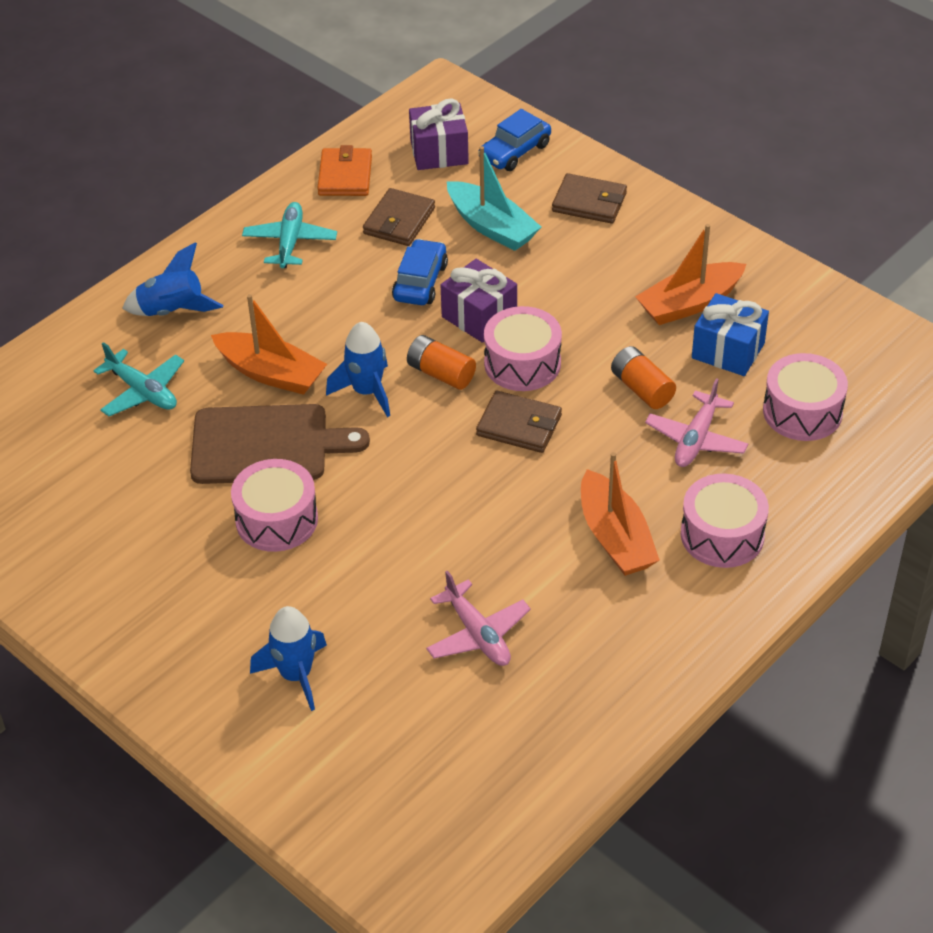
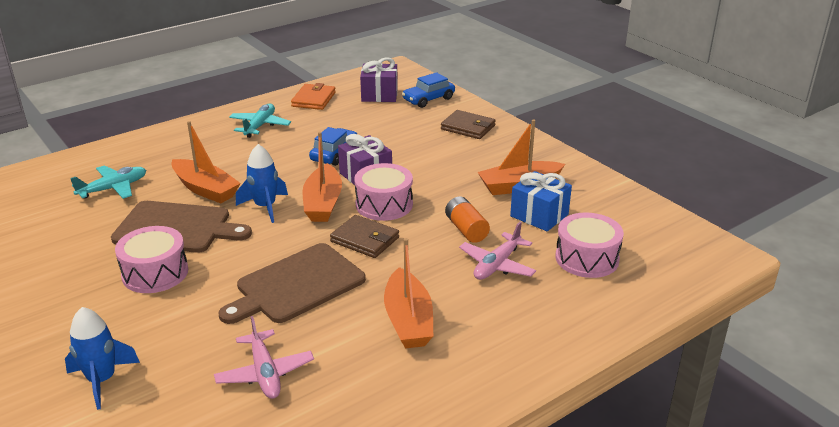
camera: 10 degrees right, 15 degrees down
(143, 391) = (113, 188): turquoise plane -> turquoise plane turned 90 degrees counterclockwise
(172, 311) = (162, 150): blue rocket -> none
(399, 221) = (336, 123): brown wallet -> none
(441, 373) = (323, 203): orange battery -> orange boat
(462, 509) = (296, 285): none -> brown cutting board
(492, 227) = (396, 132): turquoise boat -> none
(722, 535) = (497, 331): pink drum -> none

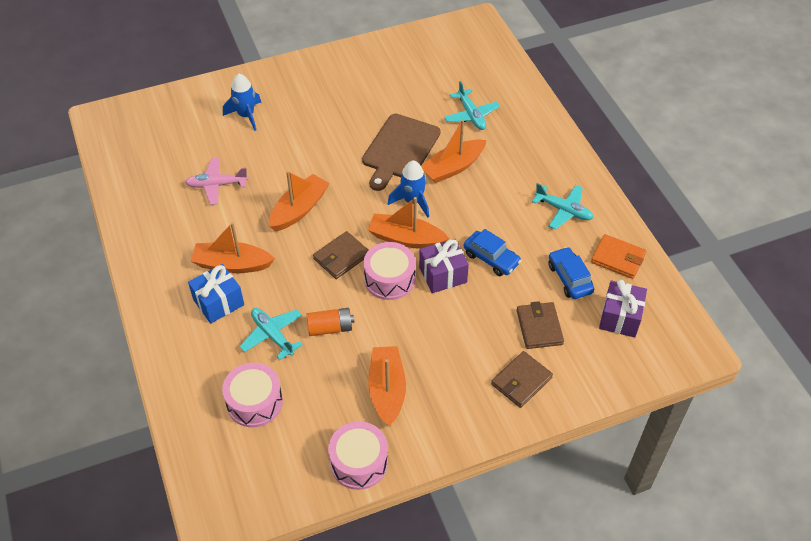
camera: 105 degrees right, 20 degrees up
(155, 273) = (345, 138): pink drum -> pink drum (359, 462)
(296, 285) = (299, 209): brown cutting board -> orange boat
(407, 125) = (539, 327): none -> brown wallet
(428, 99) = (600, 361): blue car -> blue car (569, 278)
(497, 265) = (272, 335): pink plane -> turquoise plane
(539, 215) = (332, 389): blue gift -> blue gift (218, 302)

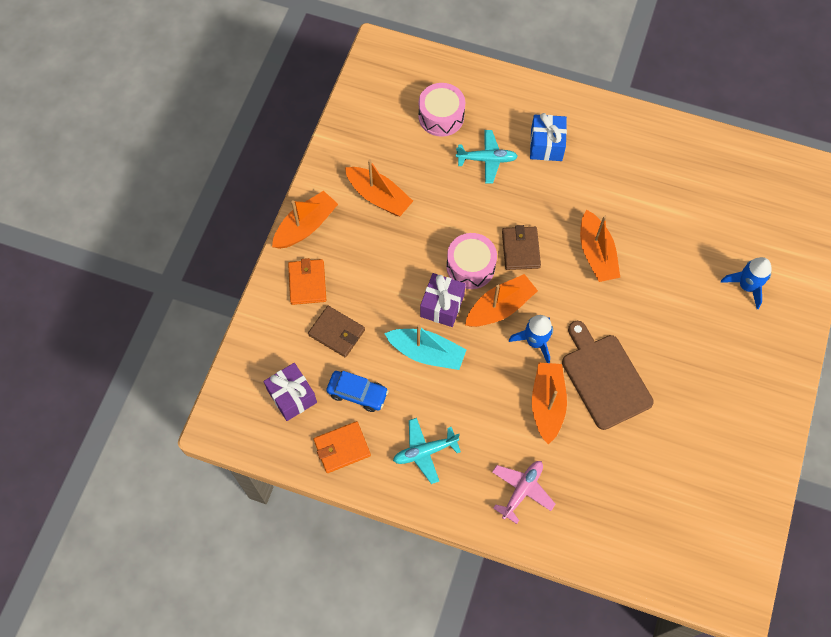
camera: 130 degrees right, 15 degrees up
(217, 185) = (673, 213): pink plane -> pink plane (522, 490)
(232, 264) = (576, 174): orange boat -> orange boat (306, 226)
(330, 328) = (461, 198): orange battery -> none
(359, 462) = (342, 144): pink drum -> none
(471, 115) = (600, 474): turquoise plane -> none
(491, 258) = (426, 353): blue car -> turquoise boat
(521, 381) = (307, 283): brown wallet -> orange wallet

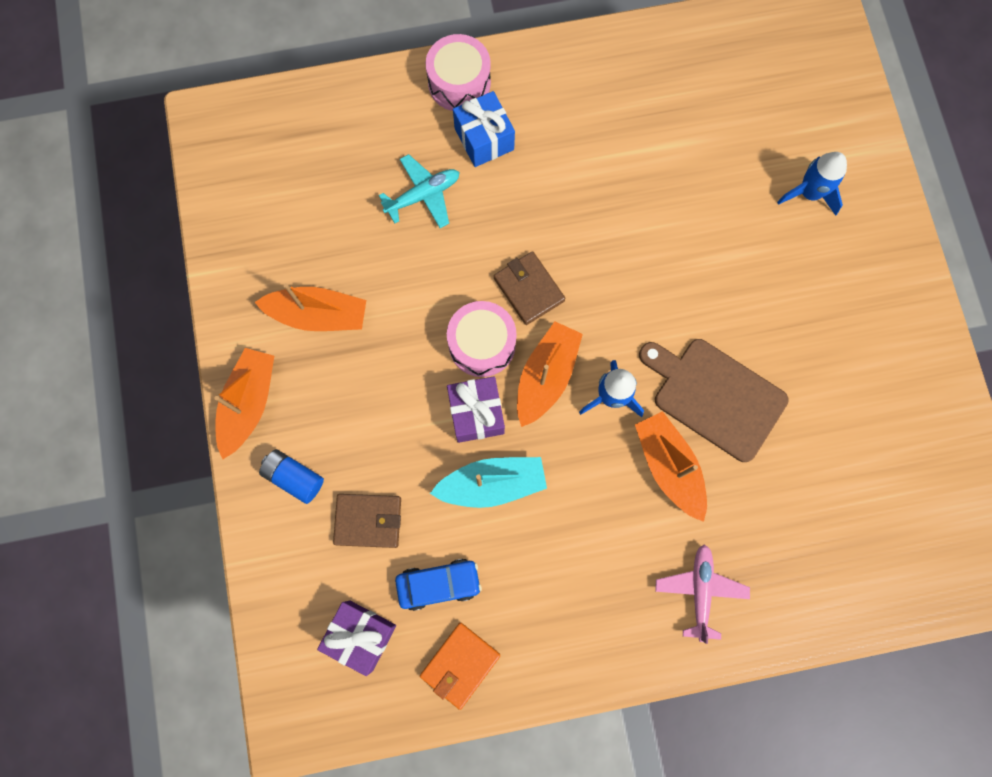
camera: 30 degrees left, 10 degrees up
(307, 283) = (294, 477): orange wallet -> blue battery
(425, 452) = (561, 610): turquoise plane -> none
(441, 116) = (335, 168): pink drum -> pink drum (459, 83)
(596, 254) = (619, 246): orange boat -> none

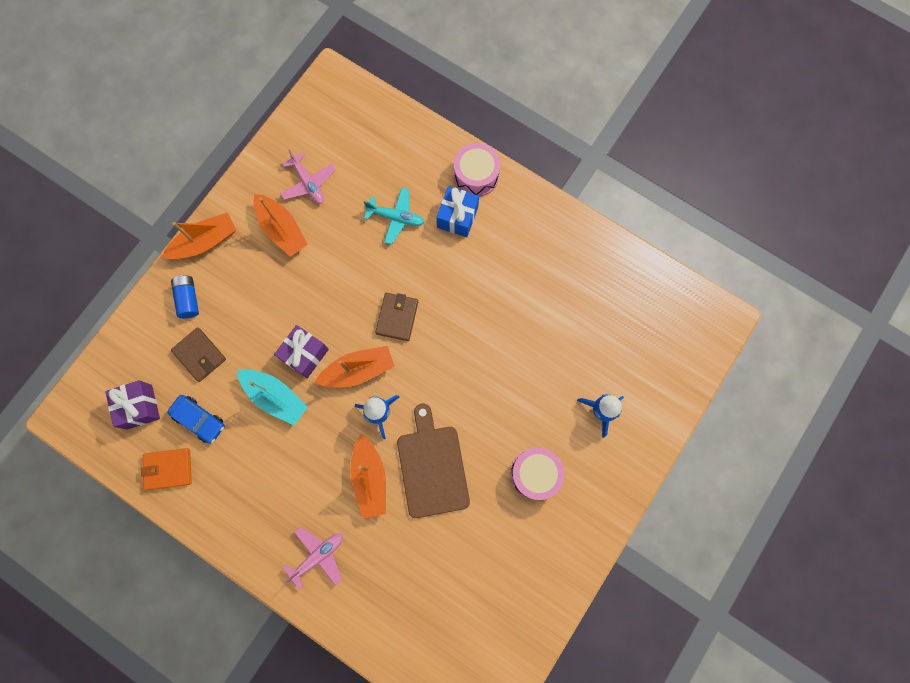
camera: 45 degrees right, 0 degrees up
(296, 243) = (308, 183): none -> pink plane
(482, 344) = (344, 322): pink drum -> pink drum (535, 474)
(669, 466) = (370, 478): orange boat -> orange boat turned 150 degrees clockwise

